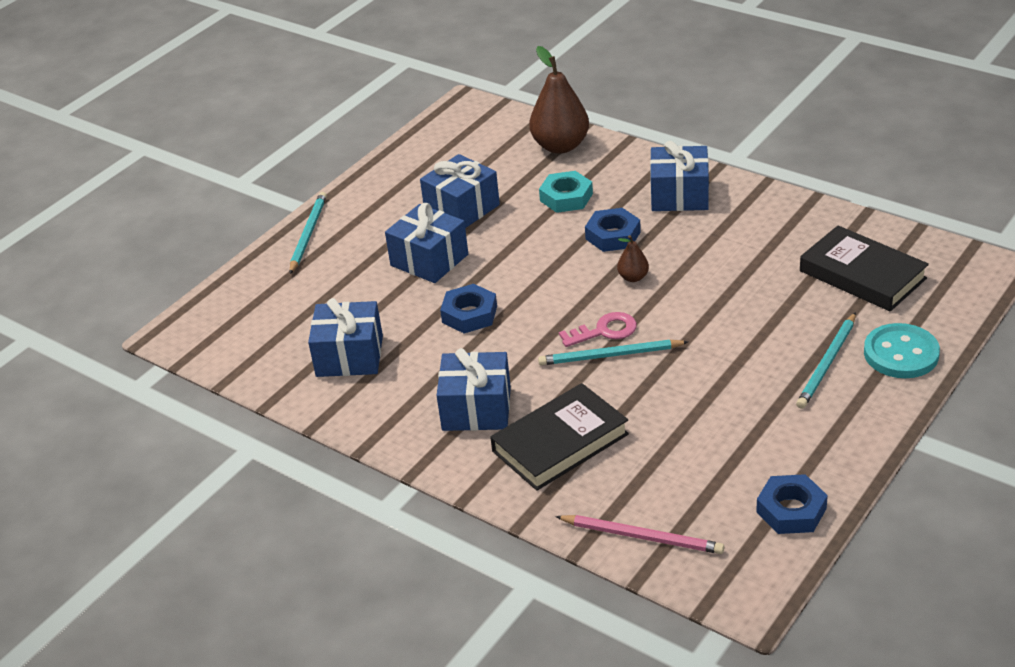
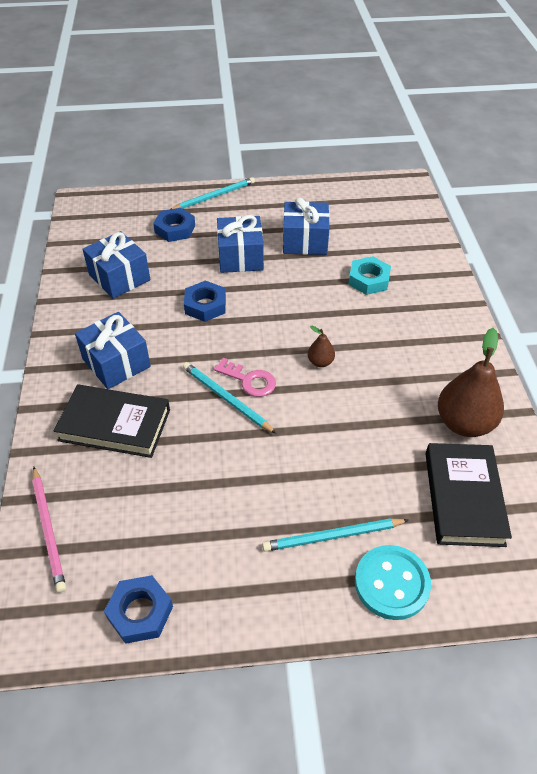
camera: 45 degrees right, 10 degrees up
(560, 146) = (418, 246): brown pear -> brown pear (464, 423)
(613, 235) = (354, 325): blue nut -> blue nut (175, 229)
(679, 195) = (436, 333): blue gift -> none

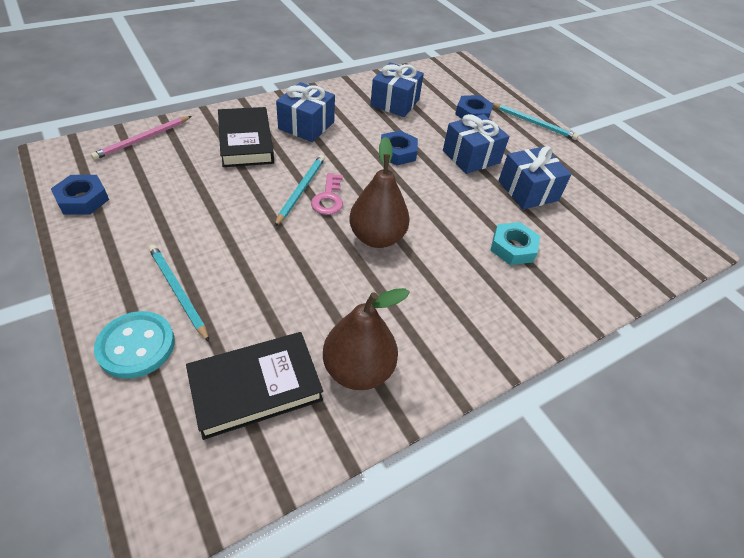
camera: 60 degrees right, 0 degrees up
(320, 362) = (377, 237): brown pear -> brown pear, size x2.13

